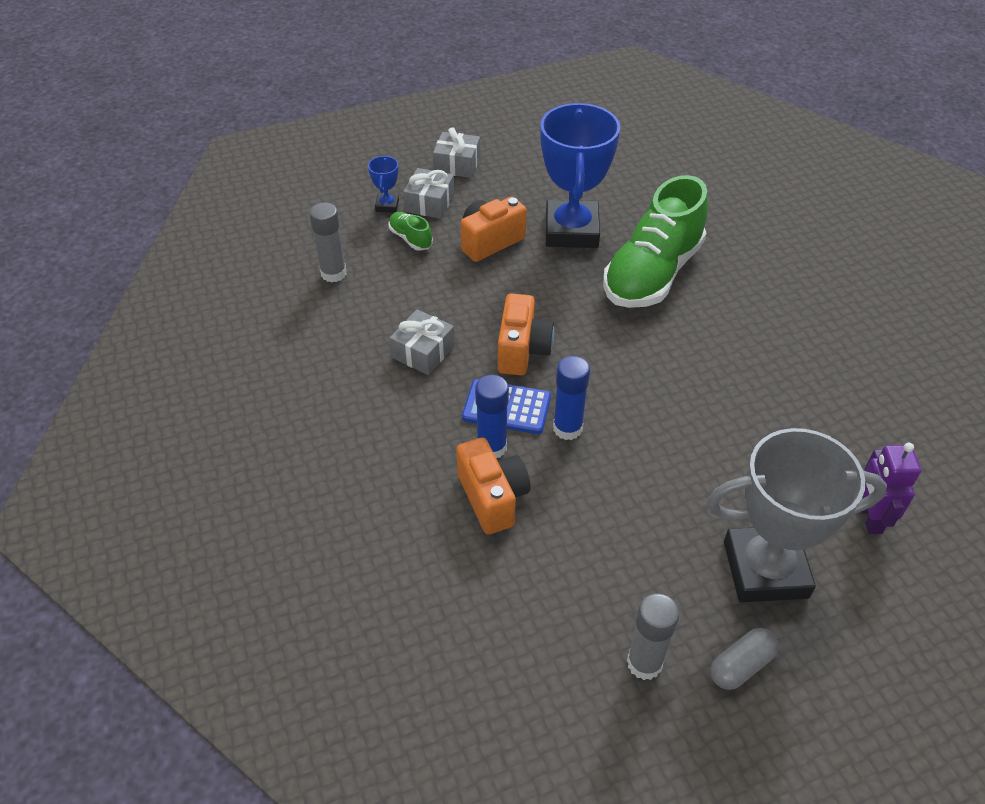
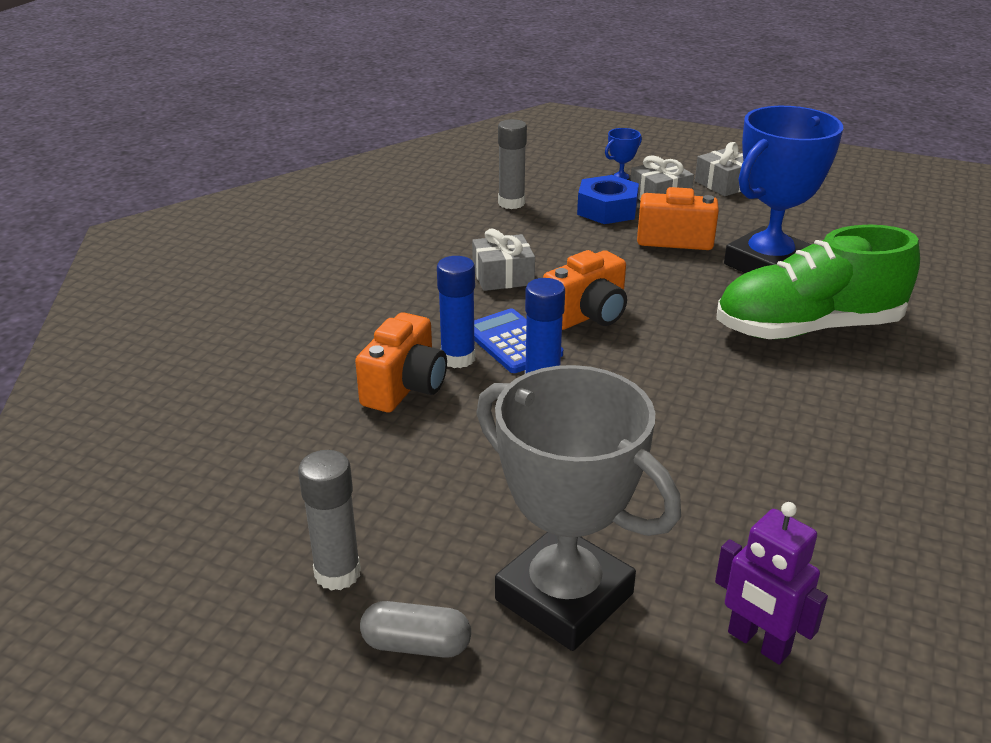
camera: 45 degrees right, 15 degrees down
(410, 238) = (607, 209): green shoe -> blue nut
(869, 518) = (758, 643): purple robot -> purple robot turned 90 degrees counterclockwise

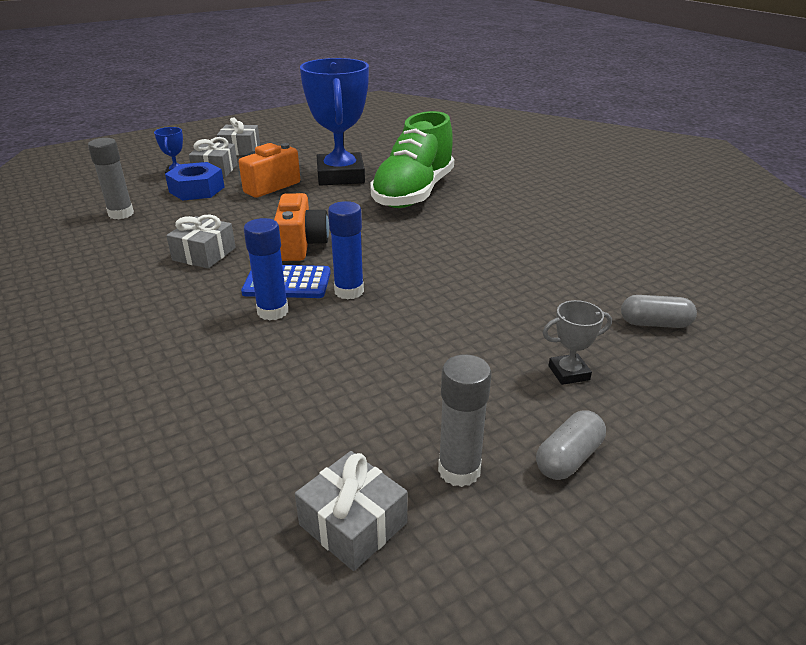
camera: 55 degrees left, 0 degrees up
(228, 538) = (353, 524): none -> grey gift
(405, 387) = (274, 348): orange camera -> none
(564, 596) = (568, 373): grey trophy -> grey trophy, size x0.41
(758, 643) = (654, 324): purple robot -> grey capsule

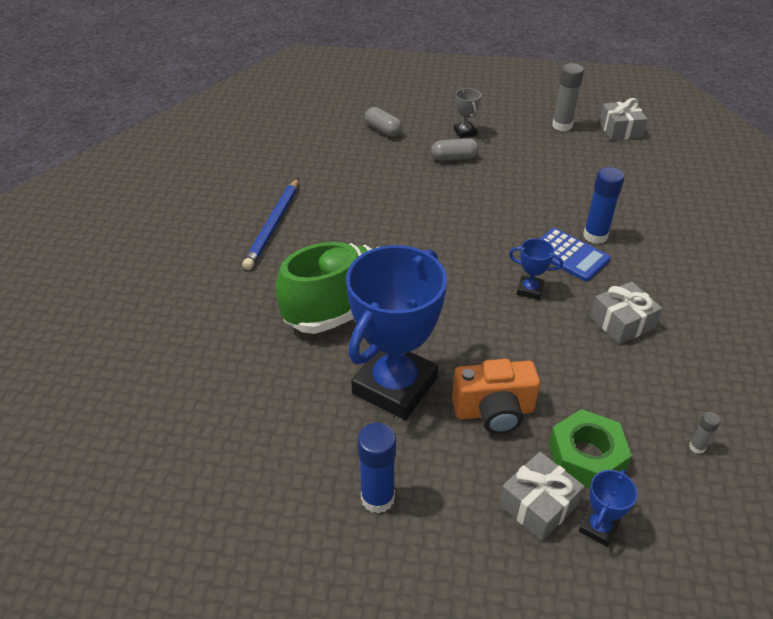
camera: 140 degrees left, 10 degrees up
(121, 214) = (697, 447): grey glue stick -> grey glue stick, size x0.49
(197, 189) = (586, 457): blue nut -> green nut
(240, 149) = (465, 562): grey gift -> none
(301, 245) = (530, 290): orange camera -> blue trophy
(349, 291) = (530, 227): blue glue stick -> blue glue stick (377, 498)
(555, 206) = (274, 225): none -> blue pencil
(568, 373) = (465, 132): grey trophy -> grey trophy turned 45 degrees clockwise
(568, 458) = (512, 111): grey capsule -> grey capsule (454, 158)

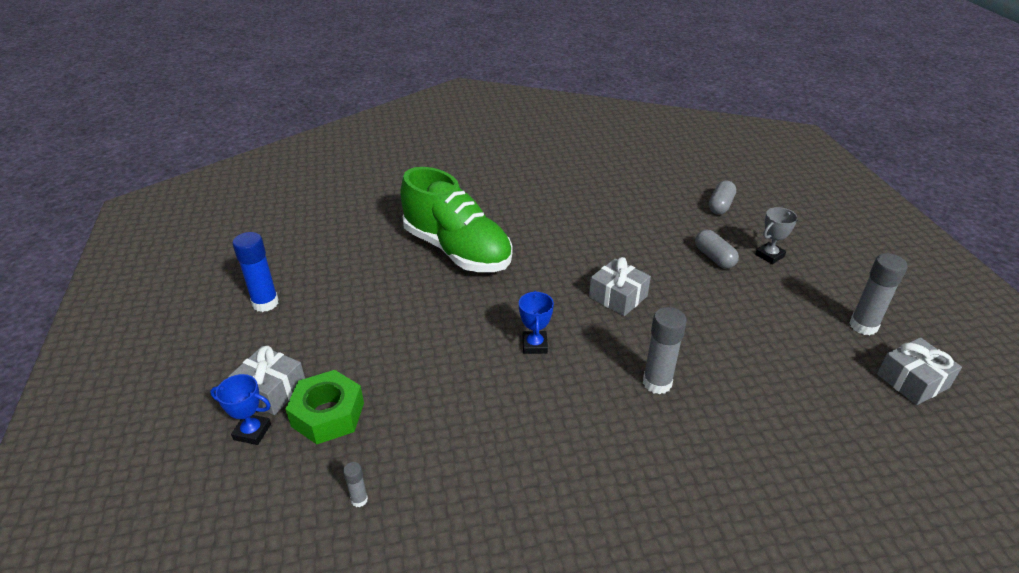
camera: 70 degrees right, 5 degrees down
(274, 225) = (533, 186): blue pencil -> none
(395, 386) = (376, 288): blue trophy -> none
(493, 411) = (365, 347): orange camera -> none
(569, 255) = (608, 366): blue calculator -> none
(595, 236) = (657, 383): blue glue stick -> grey glue stick
(622, 322) = (520, 421): grey gift -> grey gift (618, 297)

